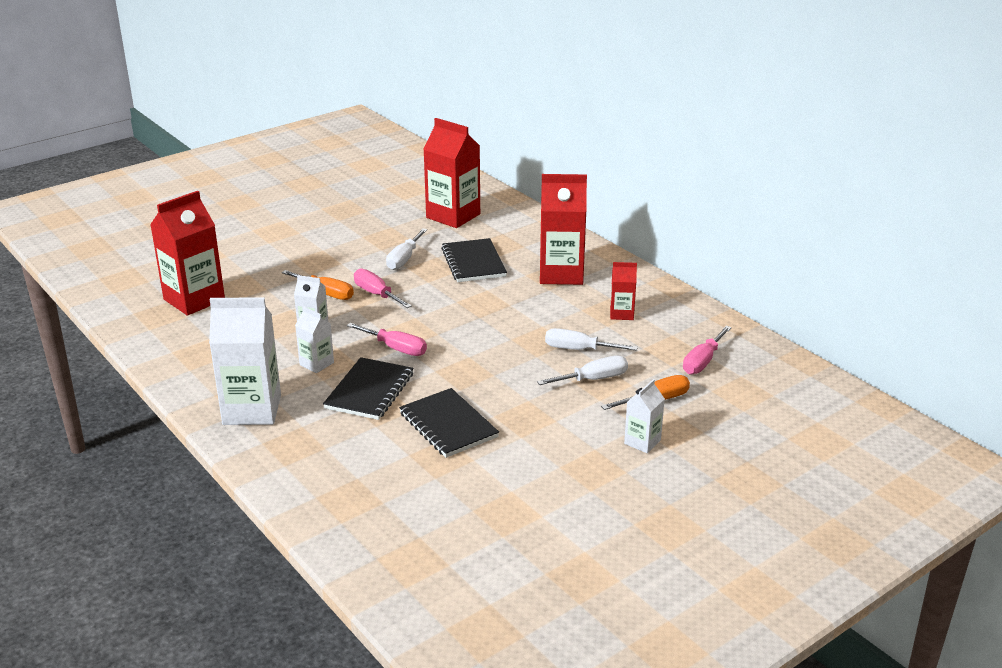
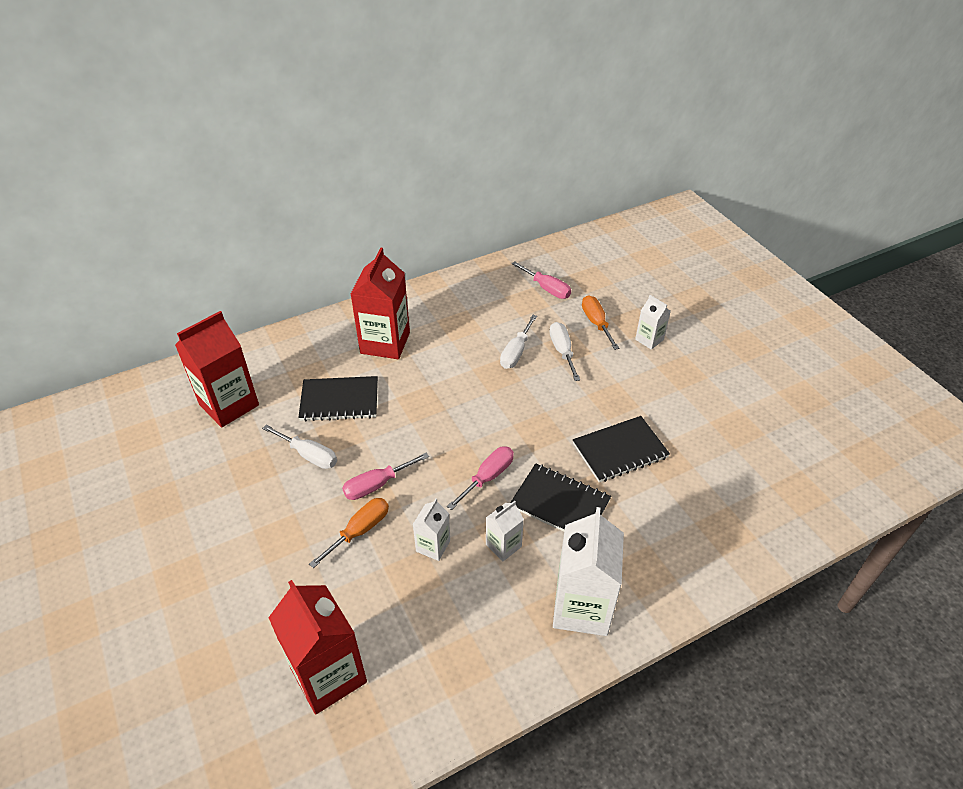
camera: 80 degrees left, 15 degrees up
(621, 314) = (466, 318): red carton -> none

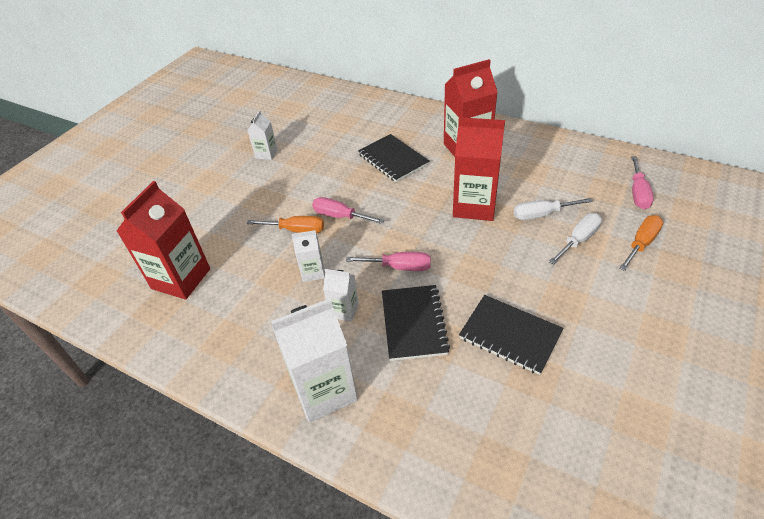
camera: 60 degrees right, 0 degrees up
(229, 405) = (342, 122): red carton -> red carton (474, 206)
(309, 455) = (335, 174): white screwdriver -> none
(649, 339) = (671, 289): white carton -> white carton (266, 154)

